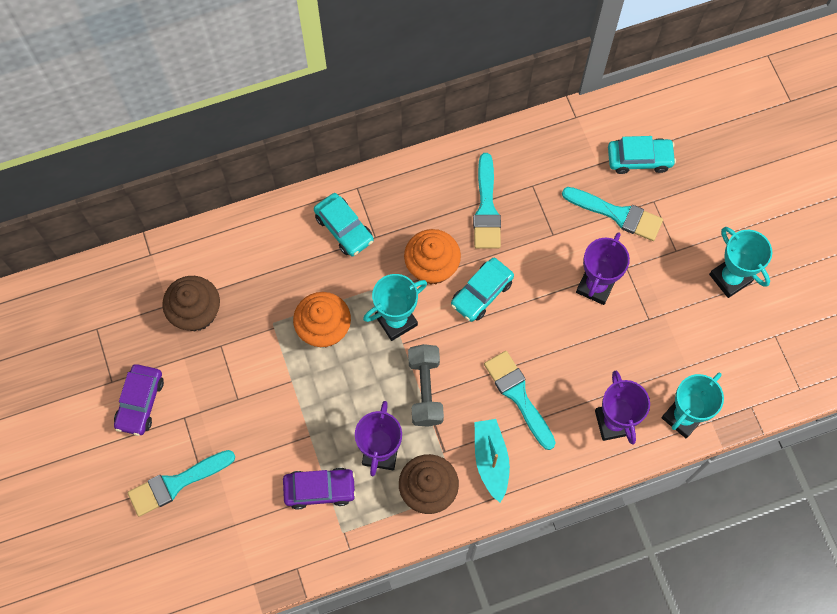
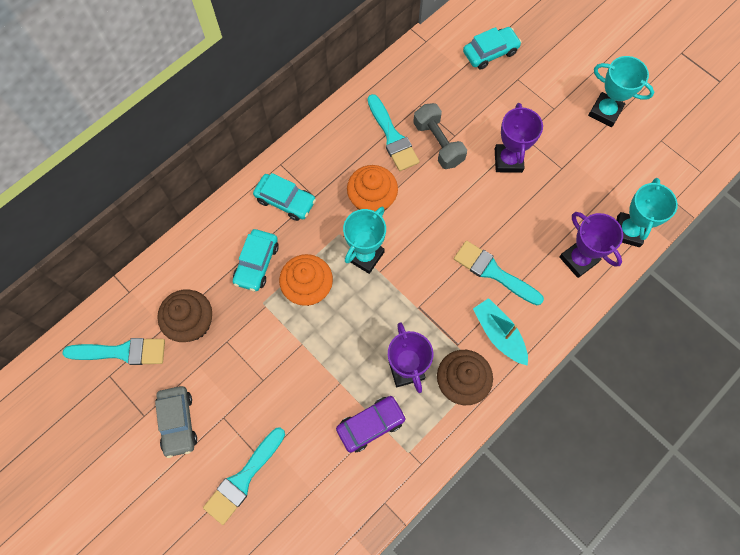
camera: 25 degrees left, 0 degrees up
(140, 402) = (178, 422): purple car -> grey car
(425, 390) = (417, 301): grey dumbbell -> grey dumbbell (438, 143)
(481, 293) = (422, 204): turquoise car -> turquoise car (257, 263)
(617, 214) = (495, 100): turquoise brush -> turquoise brush (122, 352)

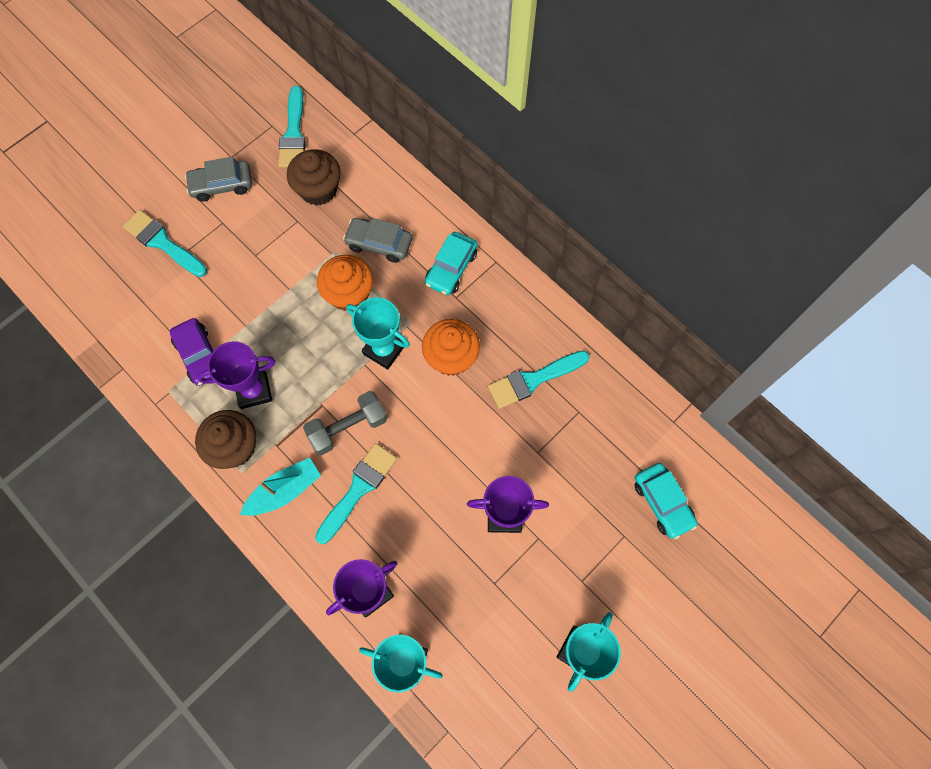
camera: 90 degrees right, 0 degrees up
(257, 263) = (379, 244): turquoise car -> grey car
(438, 143) = (526, 432): grey dumbbell -> grey dumbbell (348, 427)

